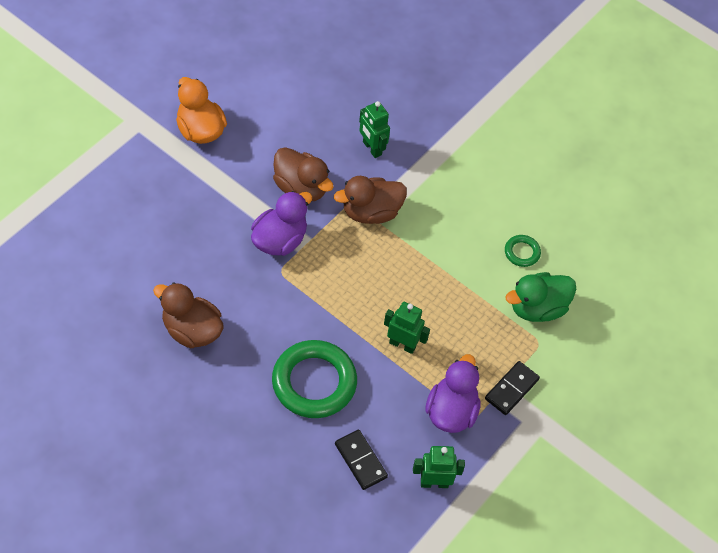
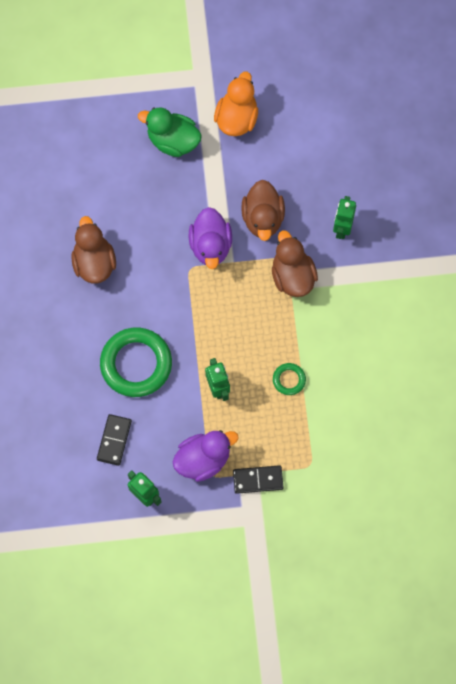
camera: 50 degrees right, 15 degrees up
(280, 240) = (210, 246): purple duck -> purple duck turned 90 degrees clockwise
(371, 212) = (292, 276): brown duck -> brown duck turned 45 degrees clockwise
(522, 252) = (367, 393): green ring -> green ring (289, 380)
(537, 308) = (335, 441): green duck -> green duck (173, 141)

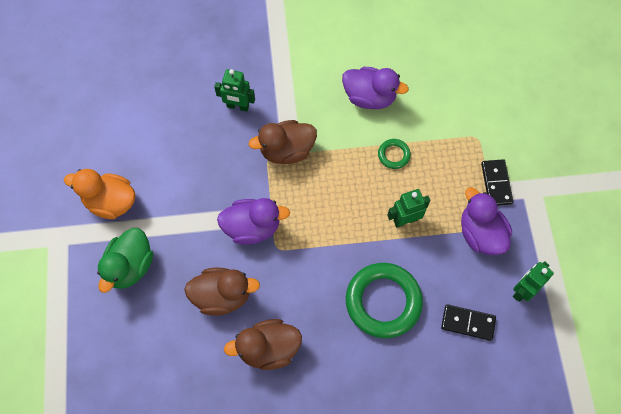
camera: 90 degrees left, 5 degrees down
(263, 218) = (224, 177): brown duck -> brown duck (222, 296)
(355, 358) = (369, 97): none -> purple duck

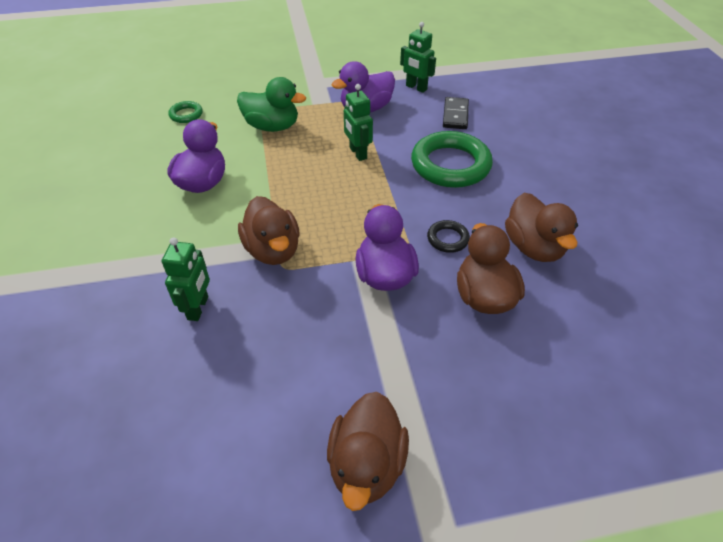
camera: 95 degrees left, 20 degrees down
(110, 202) = (366, 465): orange duck -> brown duck
(130, 266) = (471, 414): green duck -> green duck (272, 127)
(285, 280) = (447, 239): none -> black ring
(393, 155) = (280, 163): green ring -> green ring (186, 115)
(496, 183) = (312, 100): black domino -> none

